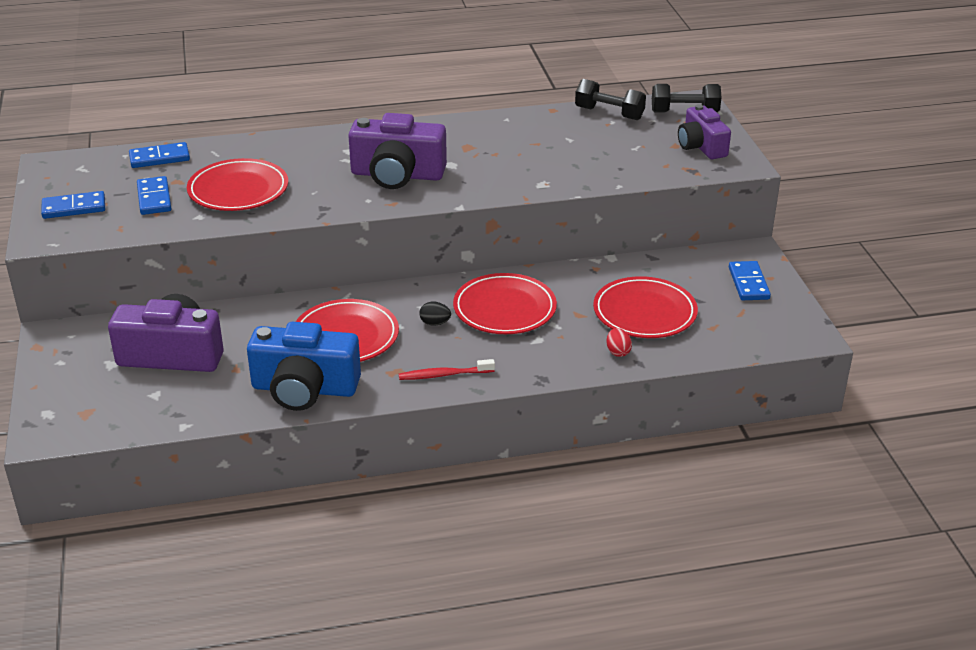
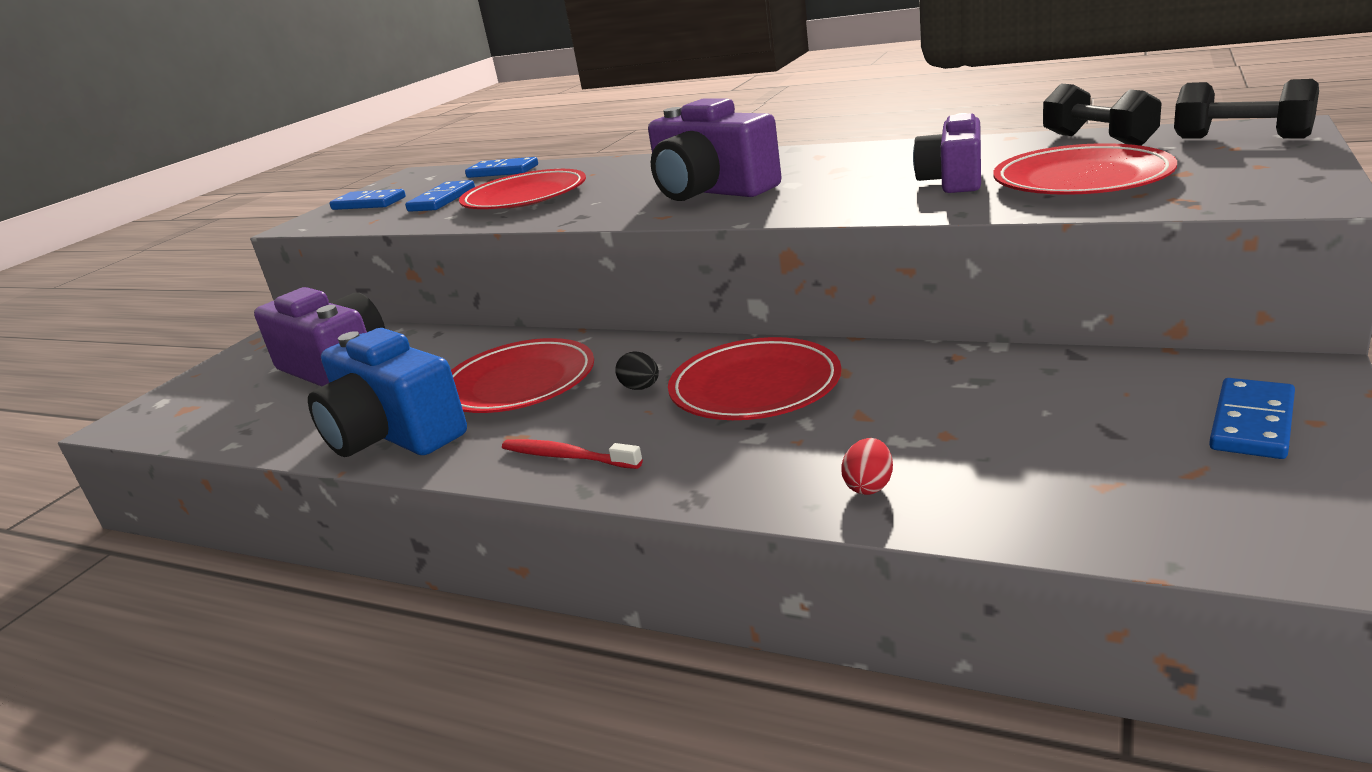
camera: 40 degrees right, 10 degrees down
(644, 312) = (982, 433): red plate -> red plate (1081, 180)
(701, 146) = (1236, 174): purple camera -> purple camera (953, 180)

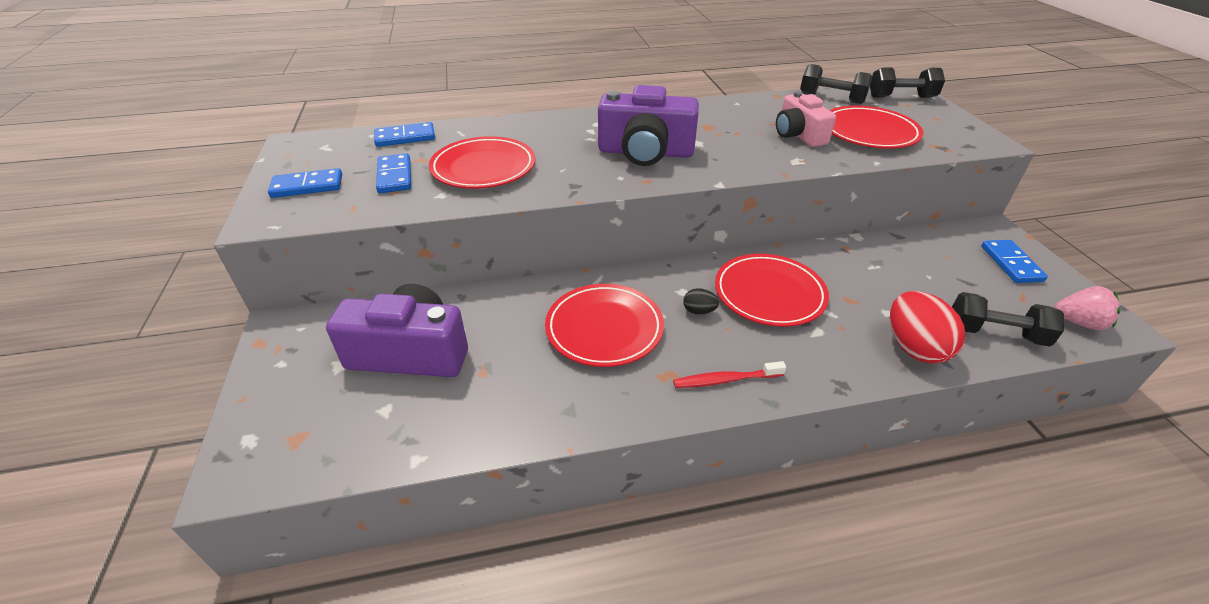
camera: 40 degrees left, 15 degrees up
(393, 434) = (564, 401): blue camera -> none
(869, 486) = (914, 347): red egg -> red egg, size x2.10
(953, 180) = (798, 135): purple camera -> pink camera
(1047, 503) = (995, 333): none -> black dumbbell
(1263, 530) = (1078, 322): none -> pink strawberry

